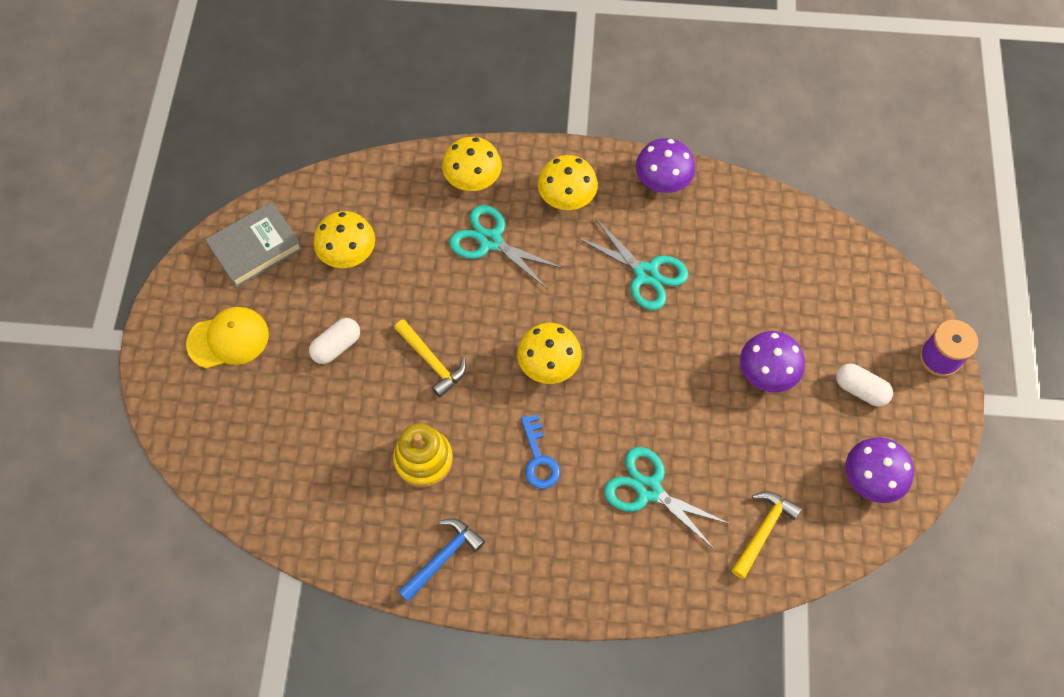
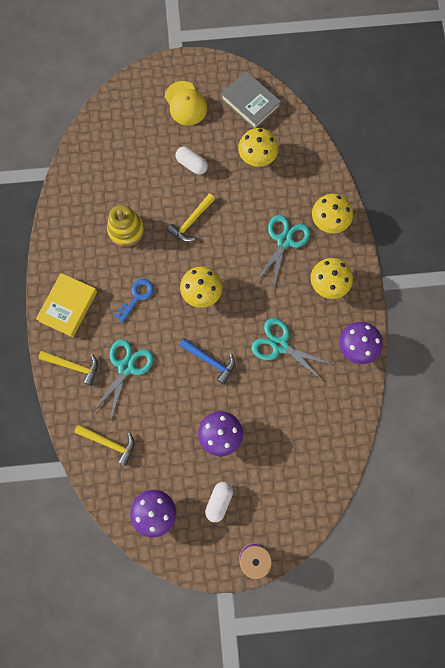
camera: 80 degrees right, 10 degrees up
(443, 557) = (67, 252): blue hammer -> blue hammer (210, 360)
(535, 567) = (68, 306): none -> yellow book
(539, 458) = (137, 297): blue key -> blue key turned 150 degrees clockwise
(636, 570) = (73, 366): none -> yellow hammer
(646, 274) = (280, 345): turquoise scissors -> turquoise scissors turned 90 degrees clockwise

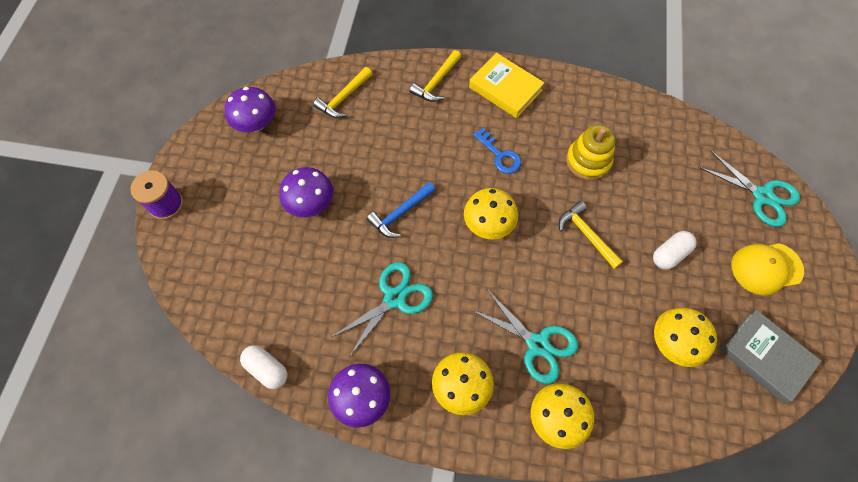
camera: 105 degrees right, 10 degrees down
(126, 367) = (420, 129): turquoise scissors -> turquoise scissors (762, 196)
(219, 501) = (240, 185): white capsule -> white capsule (267, 369)
(250, 103) = (765, 357): grey book -> grey book turned 75 degrees clockwise

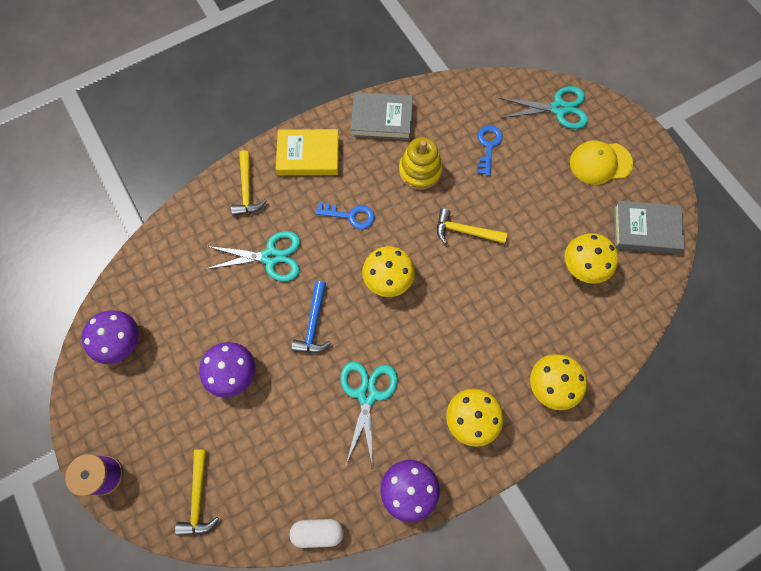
camera: 40 degrees left, 5 degrees up
(344, 98) = (179, 261): yellow hammer -> yellow hammer (198, 498)
(537, 345) = (497, 343): turquoise scissors -> turquoise scissors (271, 257)
(589, 101) = (381, 119): none -> grey book
(666, 182) = (488, 146): none -> blue key
(669, 254) = (532, 202): white capsule -> none
(766, 268) = (600, 163): yellow cap -> yellow cap turned 45 degrees clockwise

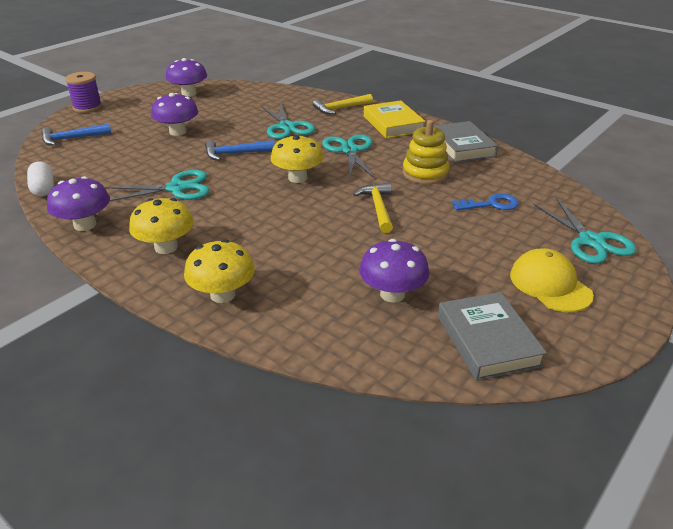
camera: 70 degrees right, 35 degrees down
(198, 498) = (72, 138): yellow hammer -> blue hammer
(350, 215) = (350, 150): blue key -> turquoise scissors
(583, 266) = (392, 294): yellow mushroom -> purple mushroom

